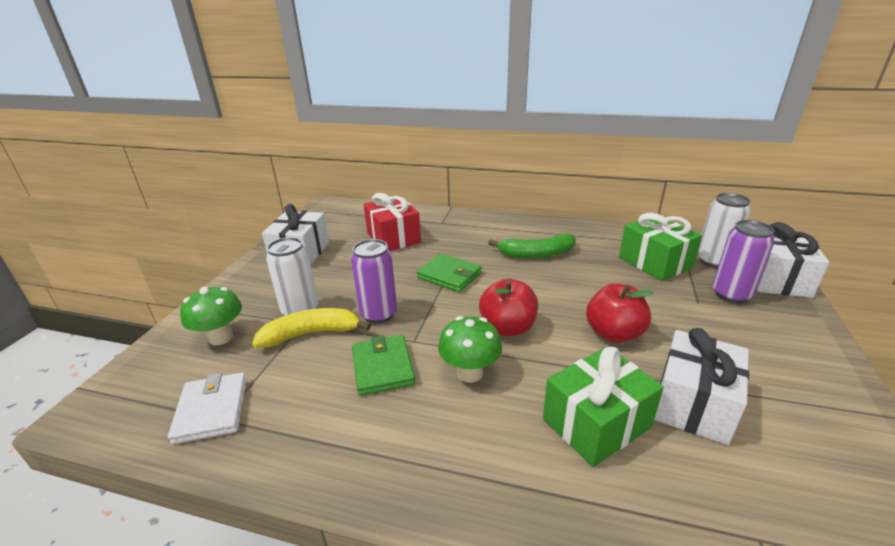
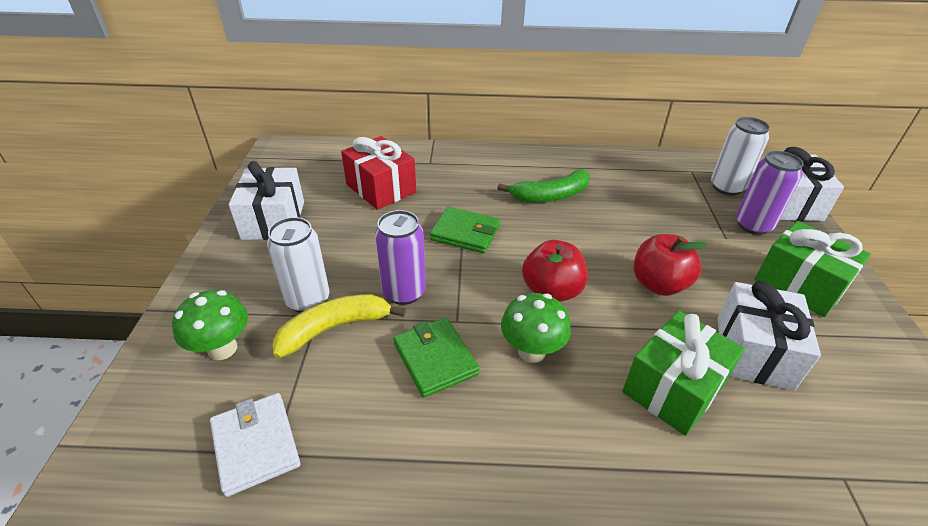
camera: 15 degrees left, 10 degrees up
(655, 262) = (672, 195): green gift -> green gift (799, 284)

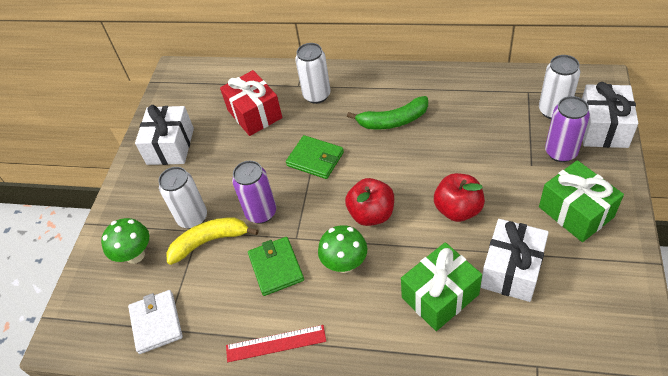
camera: 15 degrees right, 10 degrees up
(452, 467) = (276, 343): none -> red ruler
(454, 172) = (317, 95): none -> white can

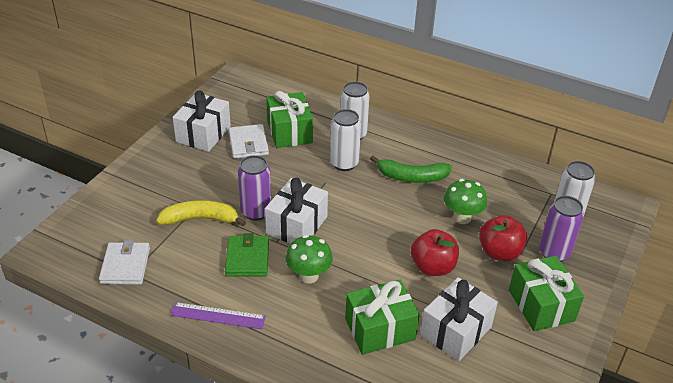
camera: 10 degrees right, 10 degrees down
(135, 255) = (132, 208): green mushroom -> green mushroom (462, 217)
(192, 218) = (195, 196): white can -> white can (344, 163)
(220, 141) = (248, 144): none -> white wallet
(254, 114) = (289, 132): red gift -> green gift
(276, 343) = (218, 316): red ruler -> purple ruler
(315, 159) = (325, 185): green wallet -> none
(371, 214) = (352, 245): red apple -> red apple (499, 252)
(603, 128) = (606, 246): white gift -> white gift (297, 225)

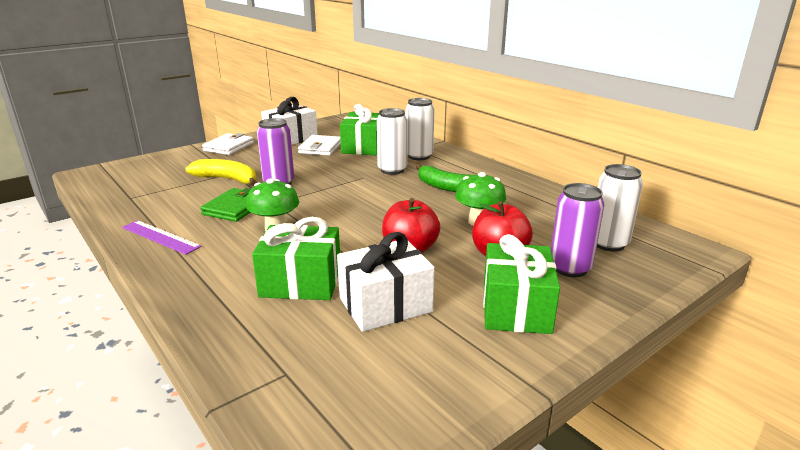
camera: 25 degrees right, 15 degrees down
(125, 266) = (132, 193): white wallet -> white wallet (228, 147)
(297, 225) = (305, 197): white gift -> none

